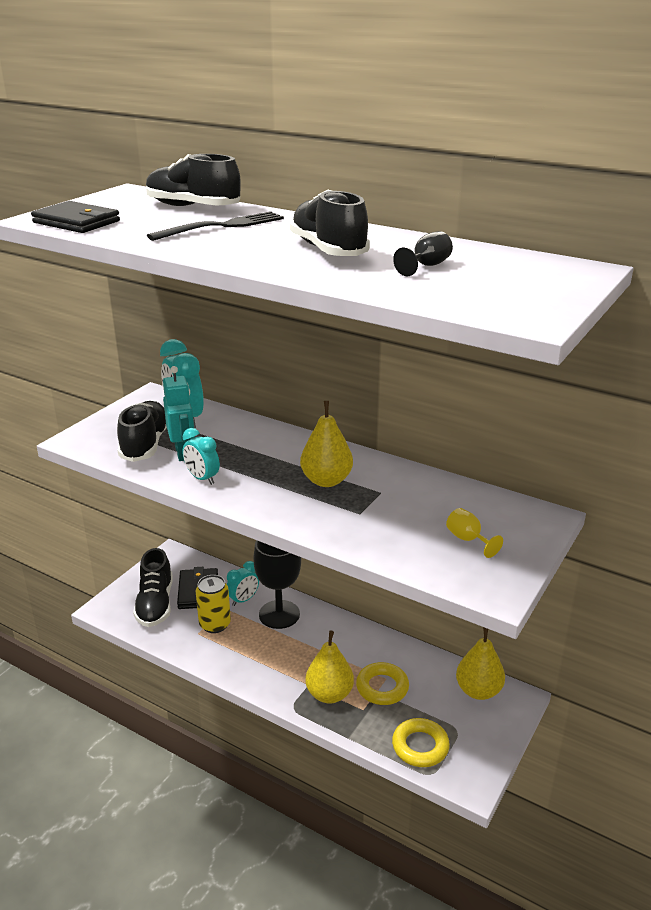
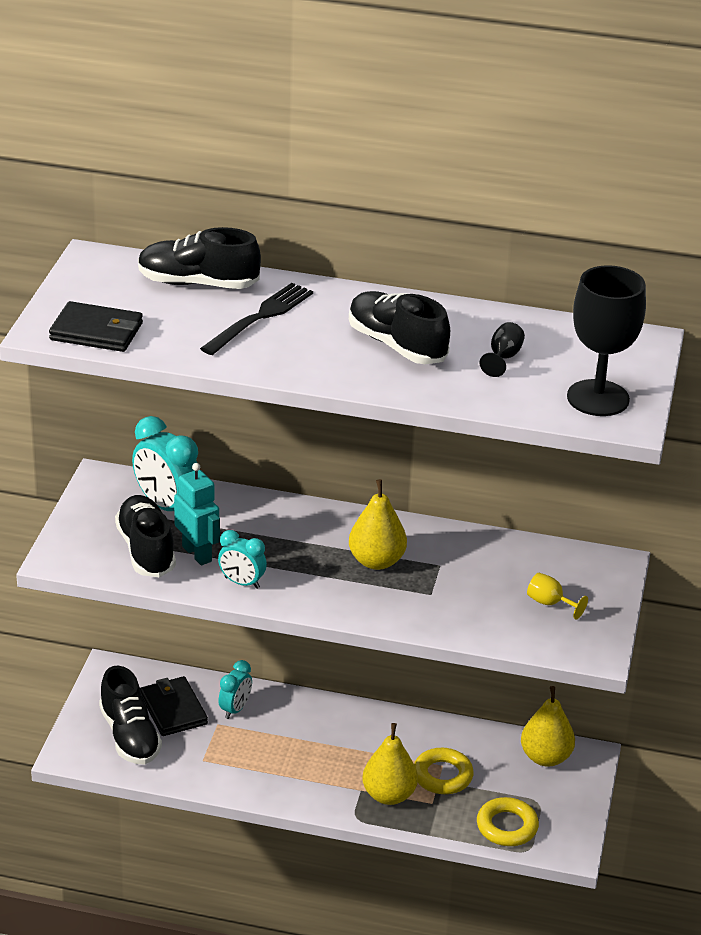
camera: 20 degrees left, 5 degrees up
(215, 624) = (217, 745): yellow can -> none
(279, 614) = (287, 718): black goblet -> black goblet (598, 398)

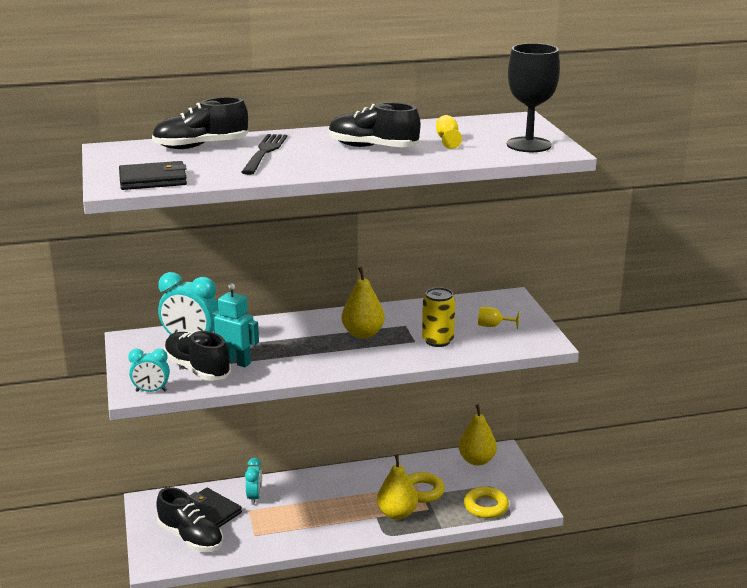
camera: 25 degrees left, 10 degrees down
(242, 583) = (283, 369): turquoise clock -> turquoise clock (151, 391)
(459, 603) = (437, 341): none -> yellow can
(503, 358) = (447, 140): black goblet -> yellow goblet

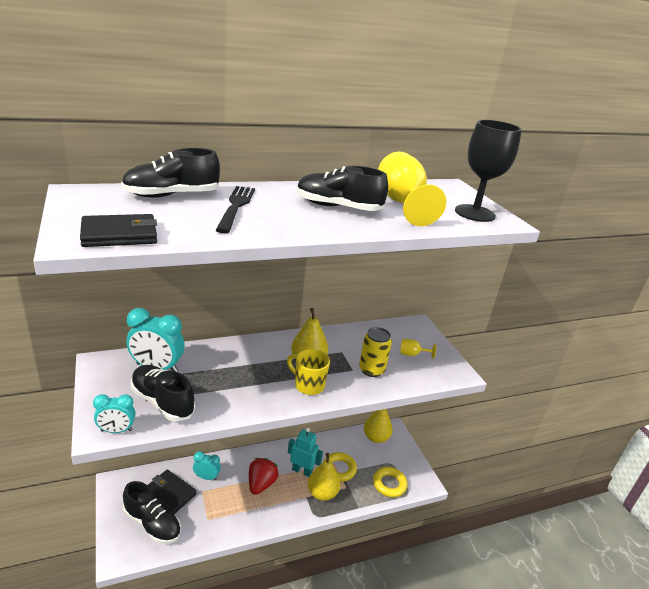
camera: 10 degrees left, 5 degrees up
(236, 362) = (199, 392): turquoise robot -> turquoise robot (302, 471)
(254, 497) = (206, 477): turquoise clock -> turquoise clock turned 75 degrees counterclockwise
(321, 504) = (261, 484): none -> red strawberry
(359, 355) = (308, 385): none -> yellow mug
(447, 140) = (402, 203): yellow goblet -> yellow goblet, size x2.22

